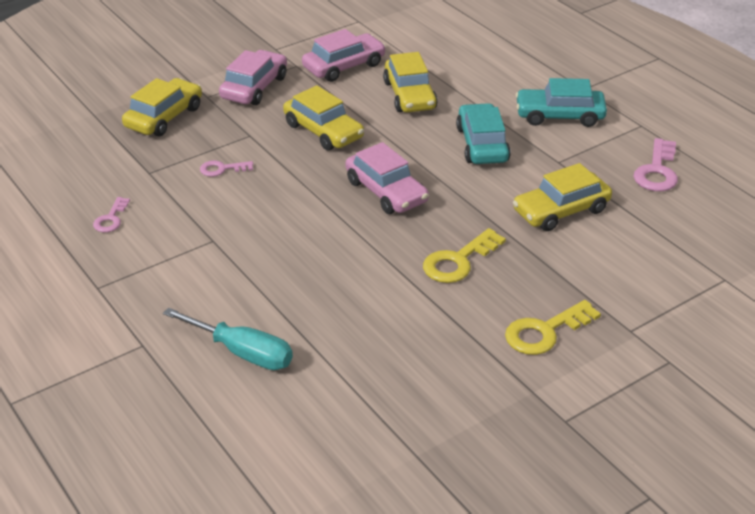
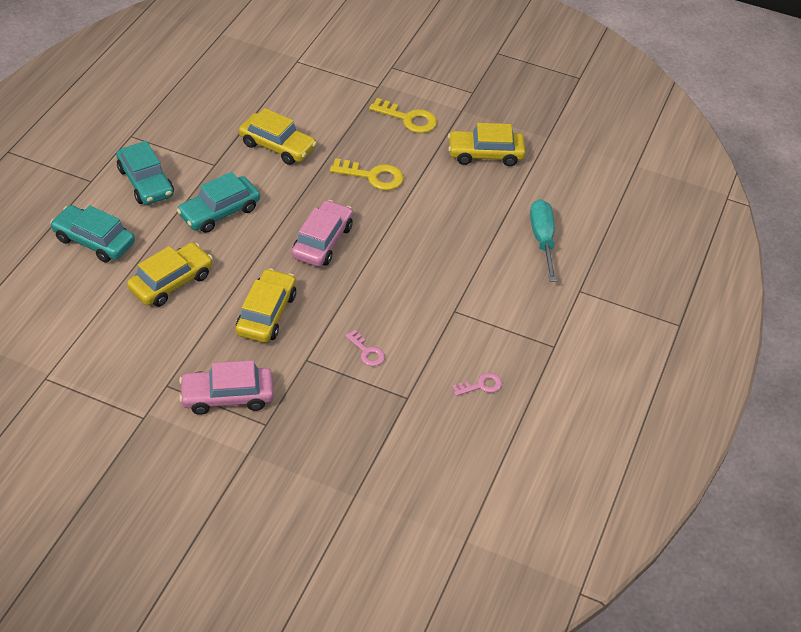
camera: 125 degrees left, 10 degrees up
(164, 117) = (322, 436): yellow car -> yellow car (485, 154)
(344, 66) = (147, 348): pink car -> none
(496, 72) = (94, 241): none -> turquoise car
(657, 171) = (192, 113): pink key -> none

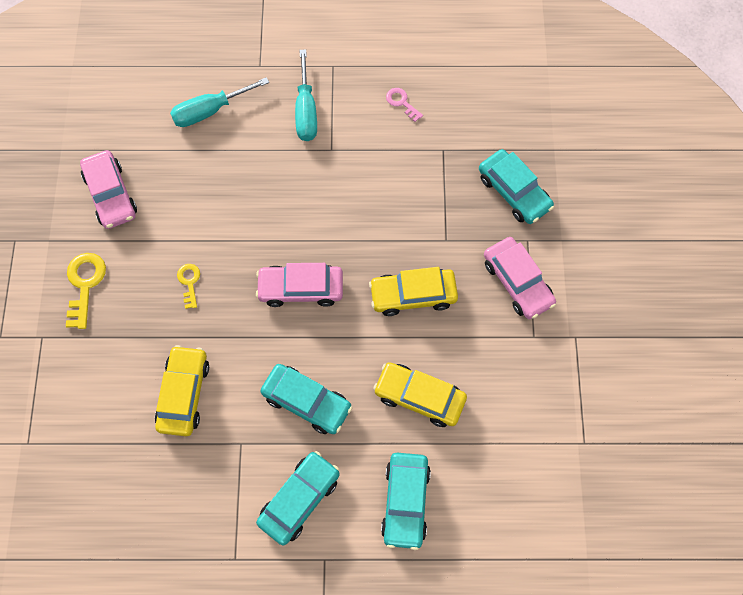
camera: 110 degrees left, 20 degrees up
(325, 436) = (514, 192): none -> turquoise car
(367, 352) = (412, 197): pink key -> none
(372, 176) = (189, 282): yellow key -> yellow key, size x0.60
(485, 154) = (111, 195): yellow car -> pink car
(508, 307) = (306, 111): none -> turquoise screwdriver

